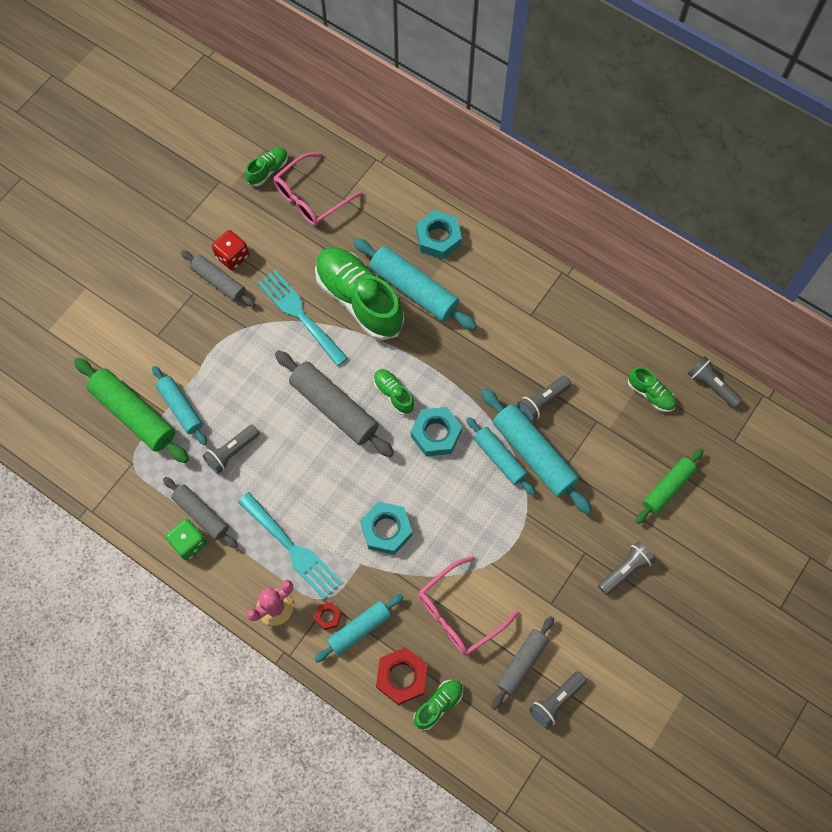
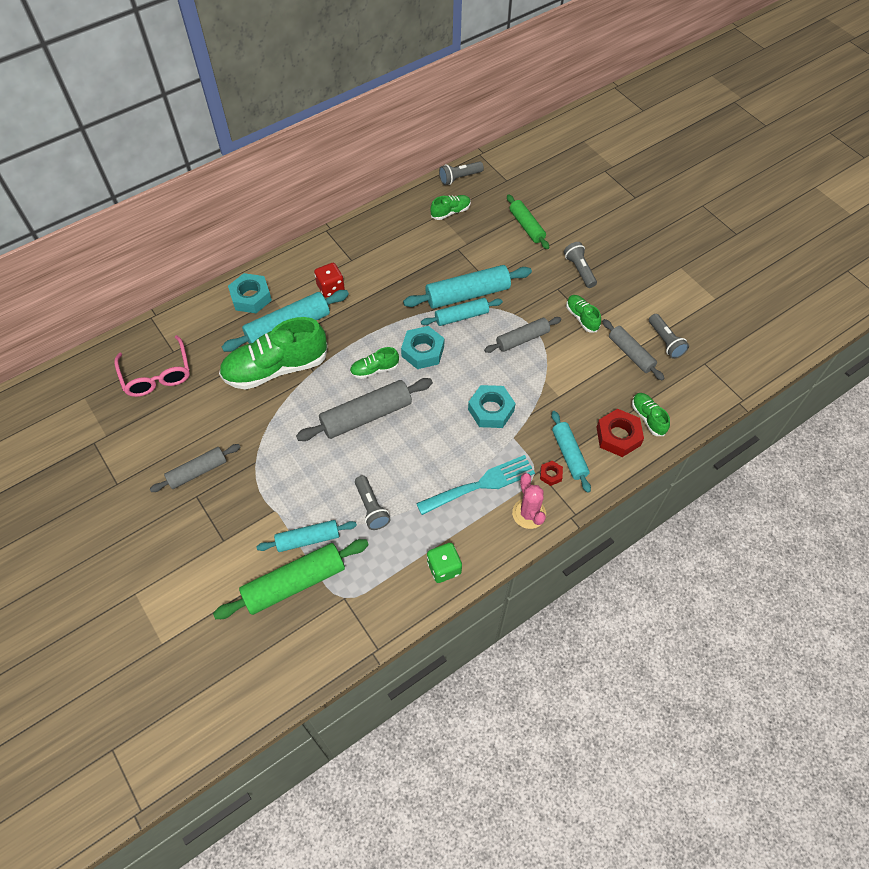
camera: 70 degrees left, 10 degrees down
(201, 514) = (420, 549): grey rolling pin -> grey rolling pin (522, 339)
(232, 256) = (178, 453): red dice -> red dice (330, 288)
(268, 170) = (108, 400): green shoe -> green shoe (582, 317)
(300, 315) = (266, 416): turquoise fork -> none
(459, 613) = (578, 382): pink glasses -> none
(542, 401) = (427, 275): grey flashlight -> none

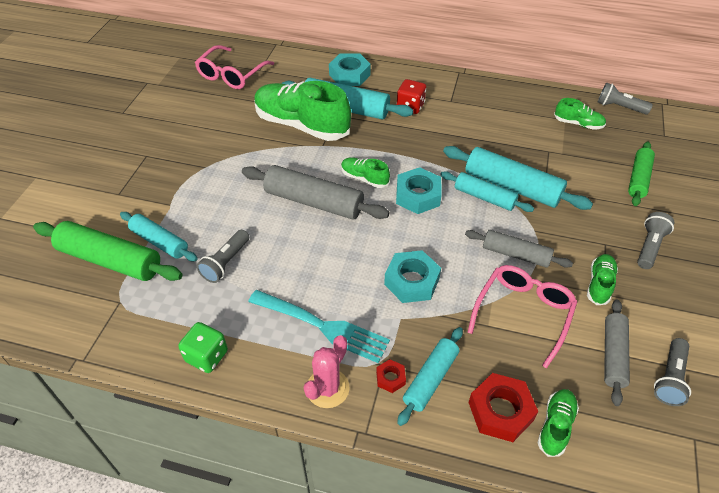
camera: 50 degrees right, 10 degrees down
(197, 471) = (168, 143): grey rolling pin -> none
(566, 371) = (523, 312): none -> pink glasses

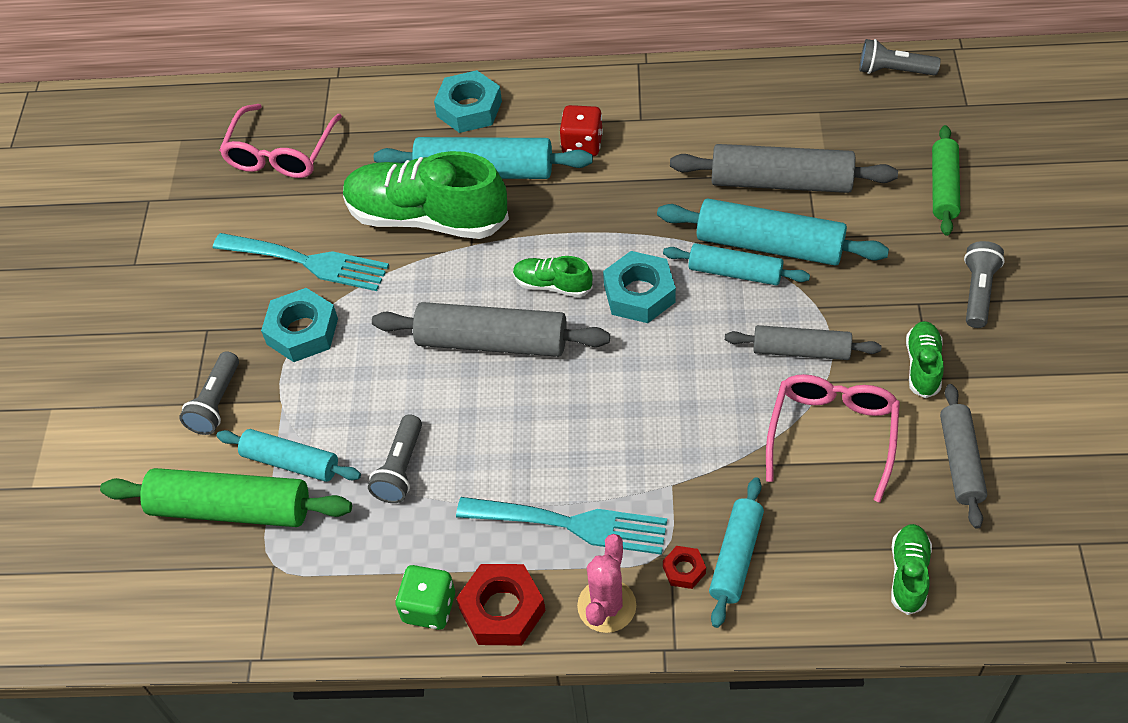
camera: 10 degrees left, 5 degrees up
(221, 133) = (308, 262): none -> turquoise fork
(412, 281) = (670, 428): turquoise nut -> turquoise nut (302, 331)
(500, 411) = (836, 574): red nut -> red nut (502, 610)
(530, 152) = (781, 182): none -> grey rolling pin
(578, 124) = (839, 115): green shoe -> none
(669, 378) = (1036, 473): grey flashlight -> grey flashlight (216, 403)

